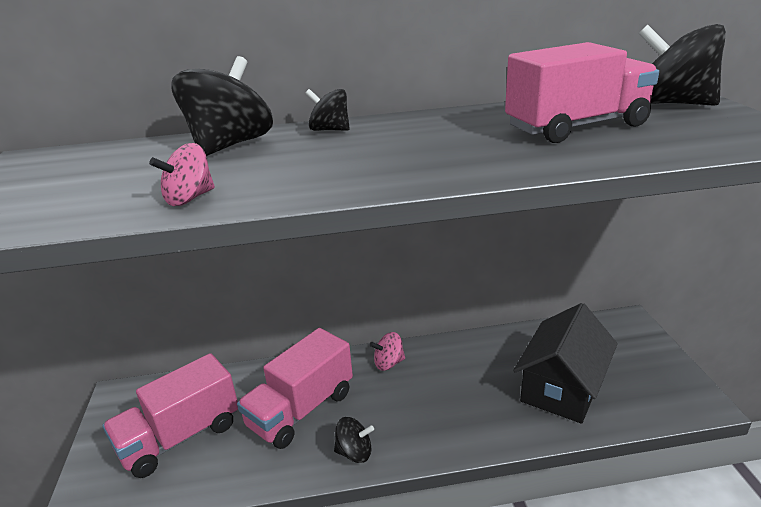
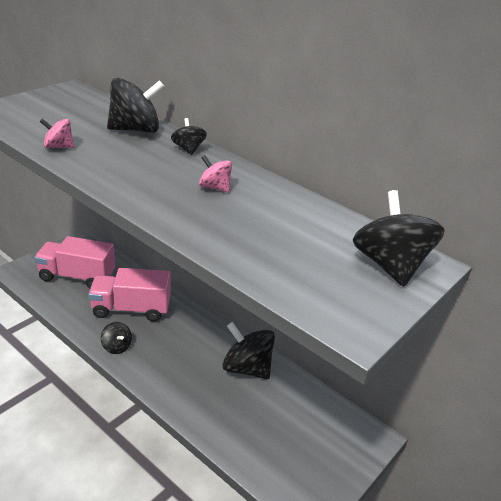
camera: 45 degrees right, 5 degrees up
(388, 363) = (201, 326): pink spinning top -> pink spinning top (215, 187)
(482, 358) = (247, 368): none -> black spinning top
(562, 387) = (254, 421): black house -> none
(576, 127) = (284, 233): pink truck -> none

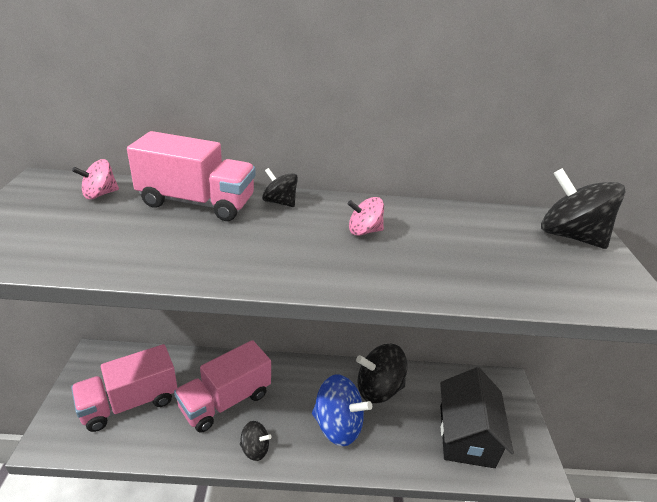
camera: 40 degrees left, 0 degrees up
(58, 147) = (145, 260): pink spinning top -> pink spinning top (100, 194)
(135, 130) = (197, 202): black spinning top -> pink truck
(186, 370) = (338, 425): none -> blue spinning top
(278, 442) = (466, 435): none -> black house

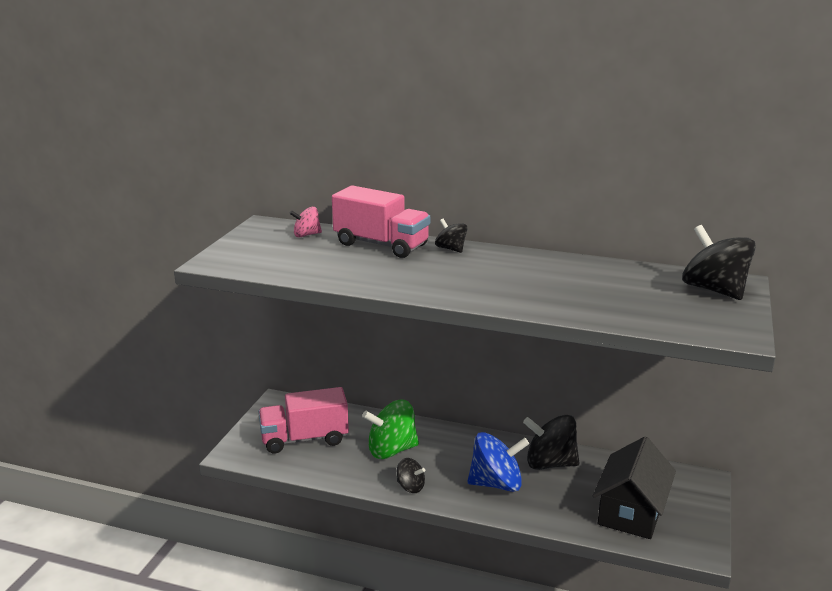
camera: 20 degrees right, 10 degrees down
(225, 401) = (391, 450): pink truck -> green spinning top
(338, 425) = (496, 483): blue spinning top -> blue spinning top turned 45 degrees counterclockwise
(364, 231) = (515, 272): pink spinning top -> none

